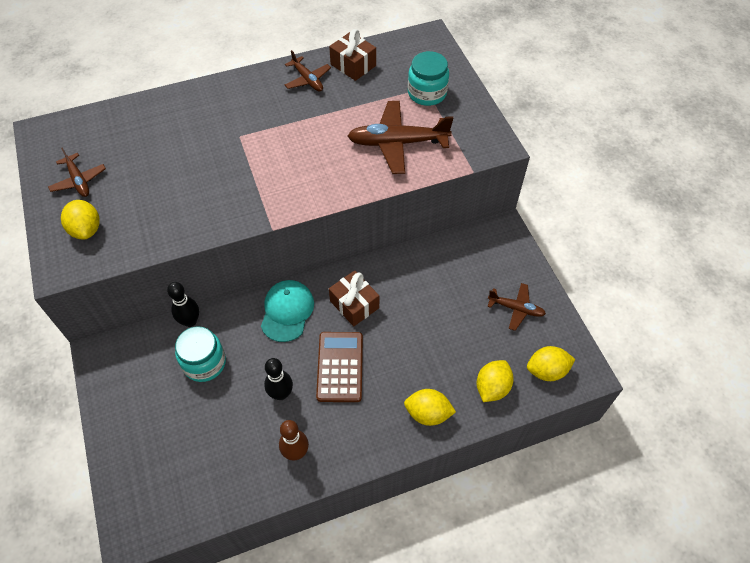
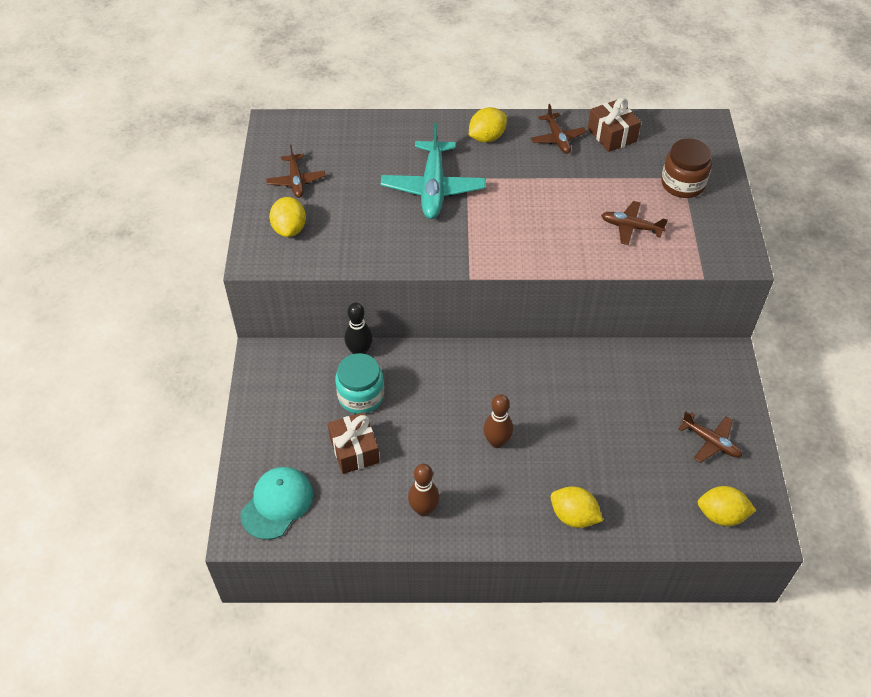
camera: 20 degrees right, 5 degrees down
(211, 154) = (433, 188): none -> turquoise plane
(281, 394) = (427, 449): black bowling pin -> none
(287, 311) = (461, 371): turquoise cap -> turquoise cap (277, 503)
(340, 367) = (497, 442): brown calculator -> brown bowling pin
(354, 304) = (533, 385): brown gift -> brown gift (354, 450)
(397, 143) = (630, 227): brown plane -> brown plane, size x0.57
(427, 93) = (682, 184): turquoise jar -> brown jar
(492, 387) = (653, 513): yellow lemon -> yellow lemon (486, 137)

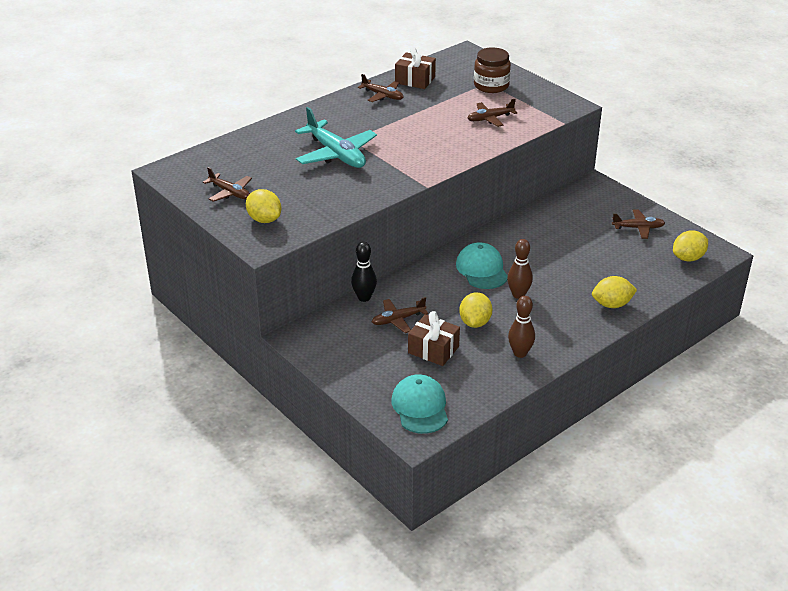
camera: 40 degrees left, 15 degrees down
(361, 396) = (398, 320): turquoise jar -> brown plane
(486, 137) = (334, 114): yellow lemon -> yellow lemon (475, 322)
(496, 389) = (482, 269): none -> turquoise cap

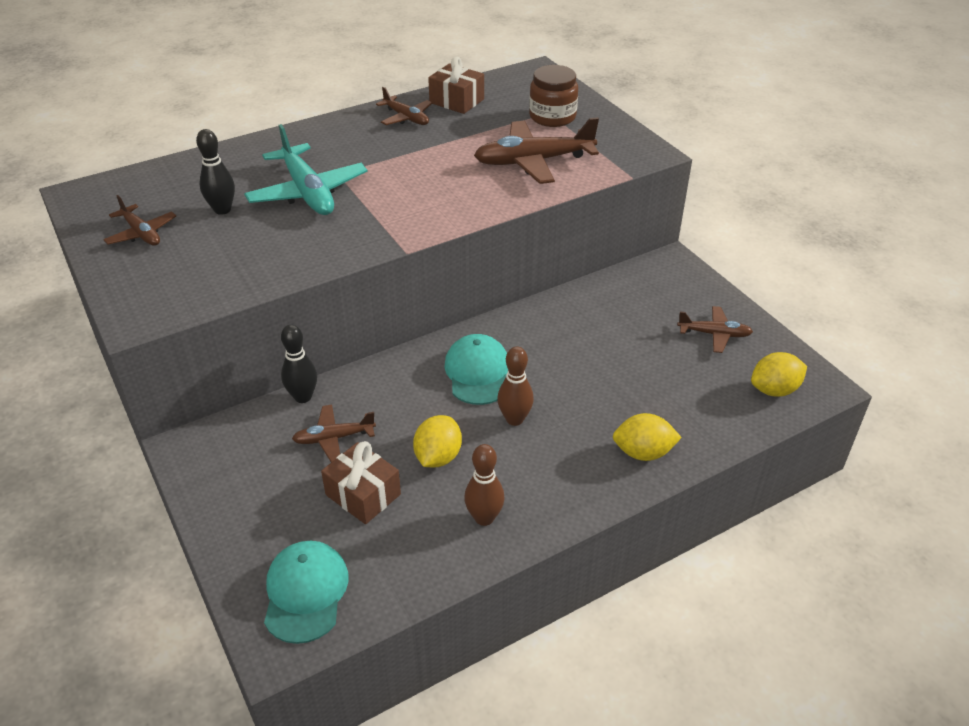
camera: 10 degrees right, 5 degrees up
(264, 219) = (163, 278): yellow lemon -> none
(280, 172) = (222, 210): none -> black bowling pin
(490, 118) = (533, 161): brown plane -> brown plane, size x1.76

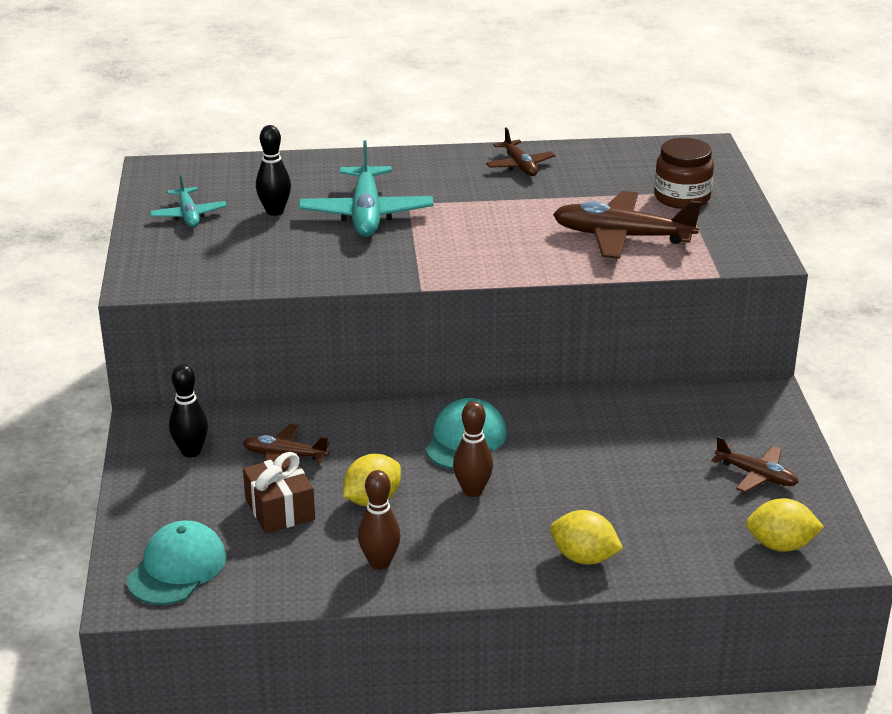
camera: 25 degrees right, 10 degrees down
(142, 233) = (188, 215): brown plane -> turquoise plane
(303, 397) = (279, 413): black bowling pin -> black bowling pin (191, 451)
(456, 101) = (588, 160): brown gift -> none

